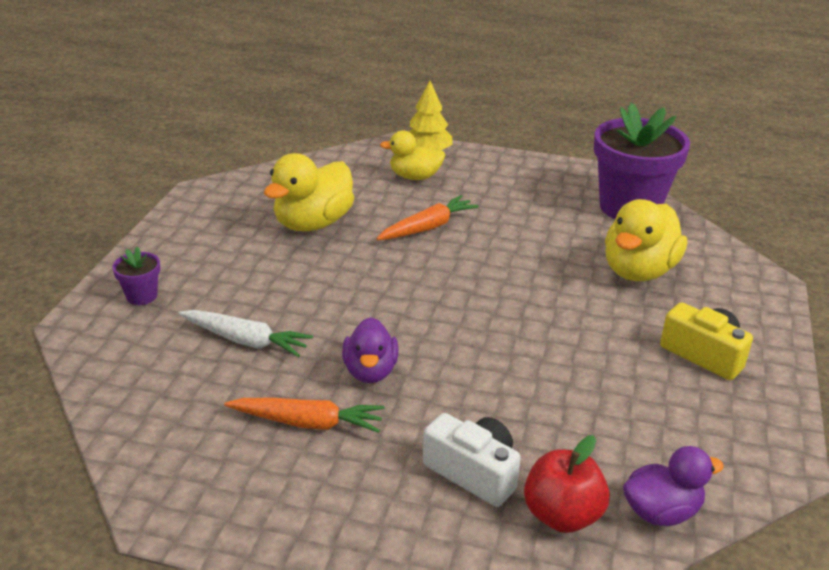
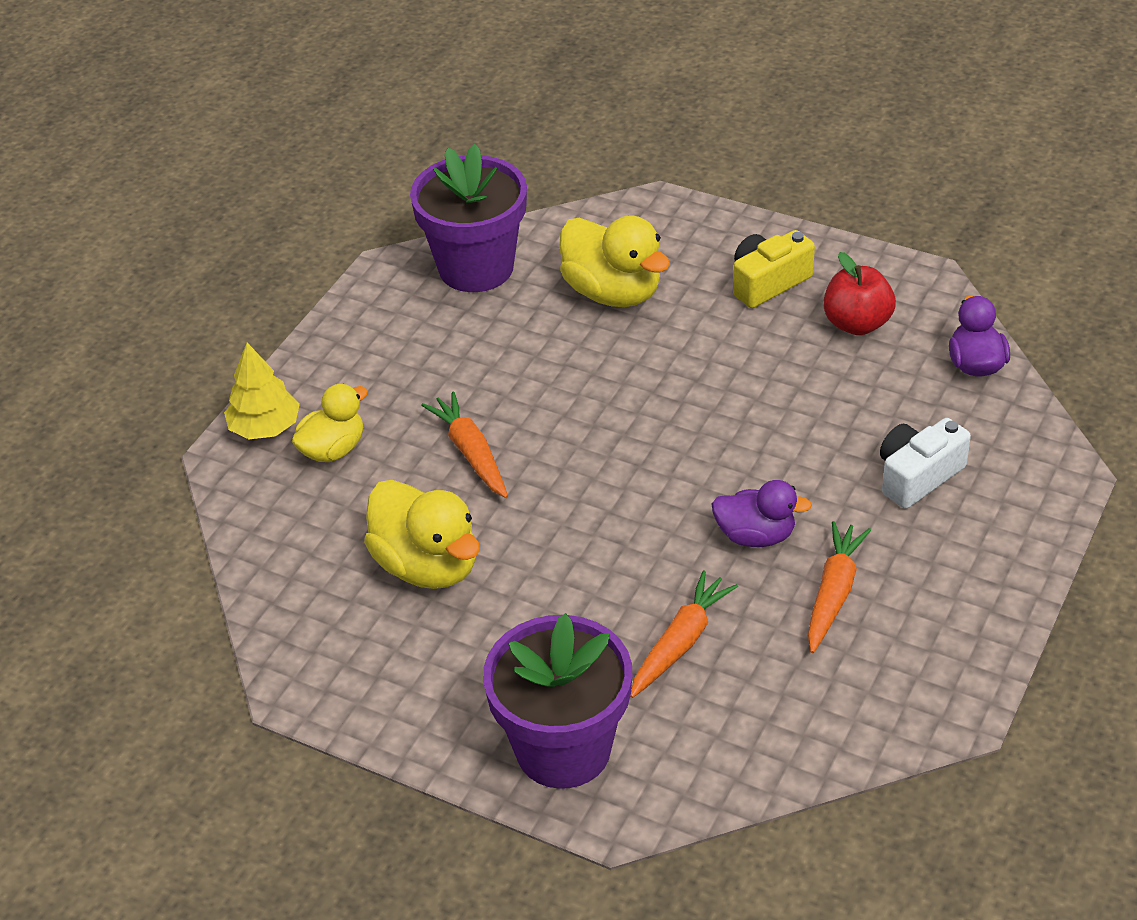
camera: 75 degrees left, 10 degrees up
(142, 296) = (563, 749): purple flower pot -> purple flower pot, size x2.34
(245, 340) = (680, 642): white carrot -> orange carrot
(415, 177) = (333, 449): yellow duck -> yellow duck turned 150 degrees counterclockwise
(562, 515) = (975, 427): red apple -> red apple (857, 324)

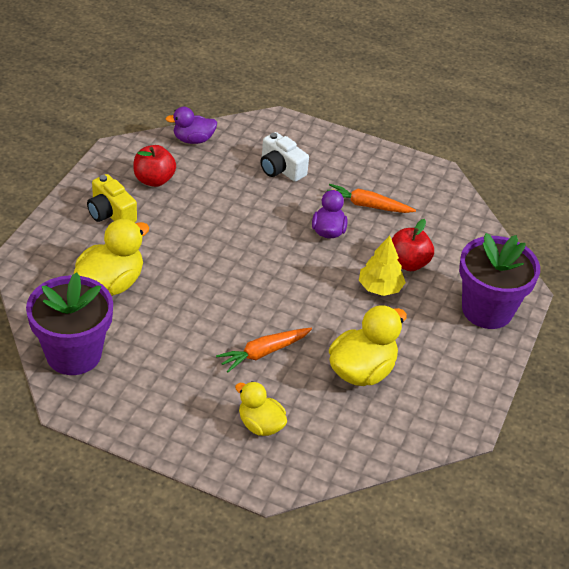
camera: 100 degrees left, 0 degrees up
(265, 427) = (238, 466): yellow tree -> yellow tree (380, 287)
(680, 642) = (408, 263): orange carrot -> red apple

